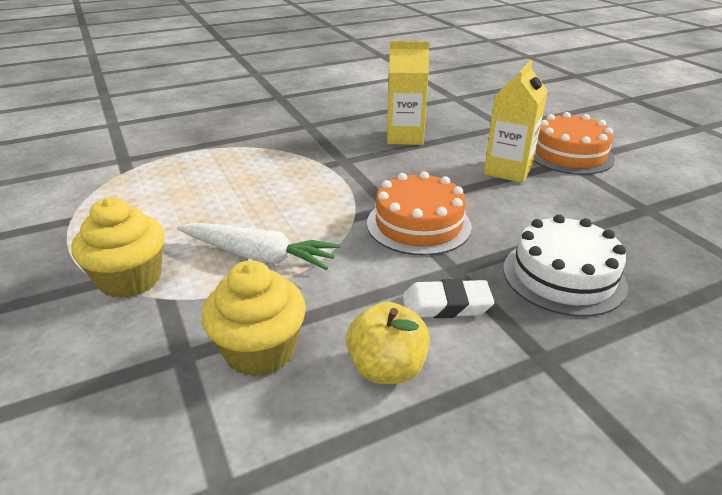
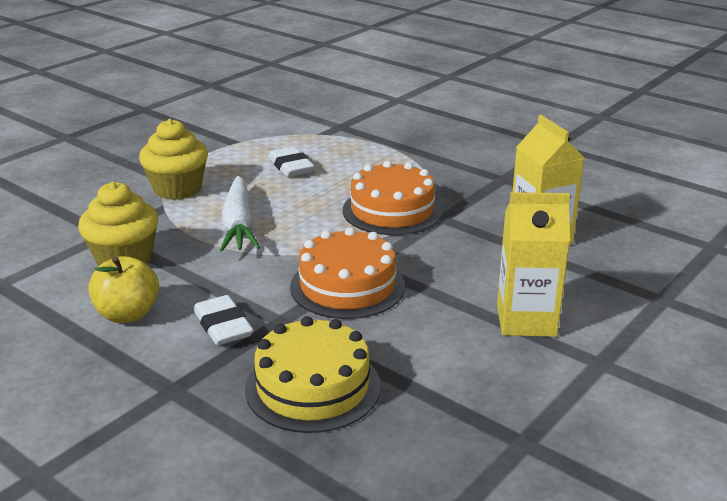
camera: 65 degrees right, 5 degrees down
(171, 201) = (291, 167): none -> white eraser
(563, 276) = (313, 387): white cake -> yellow cake
(569, 154) = (629, 362): orange cake -> orange cake (392, 210)

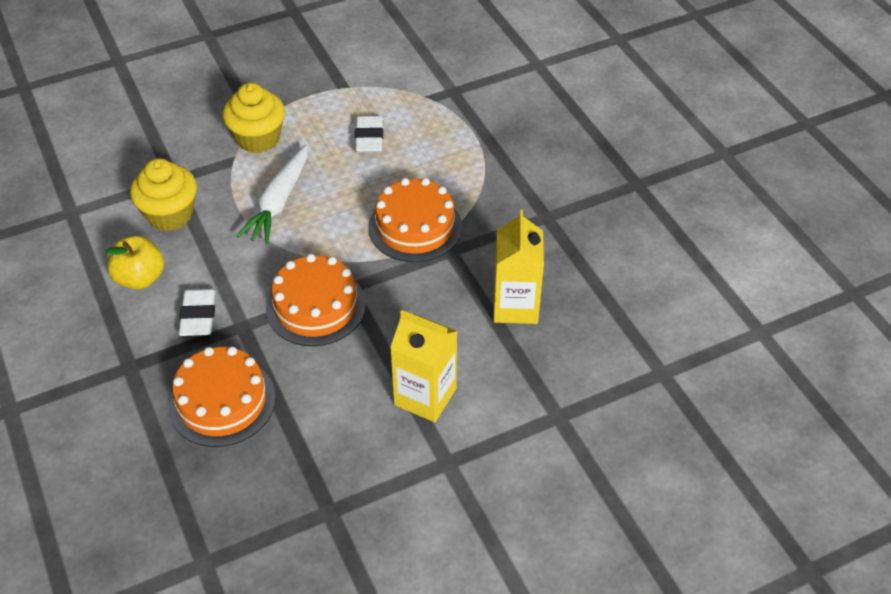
camera: 25 degrees right, 20 degrees up
(313, 387) = (222, 401): yellow cake -> orange cake

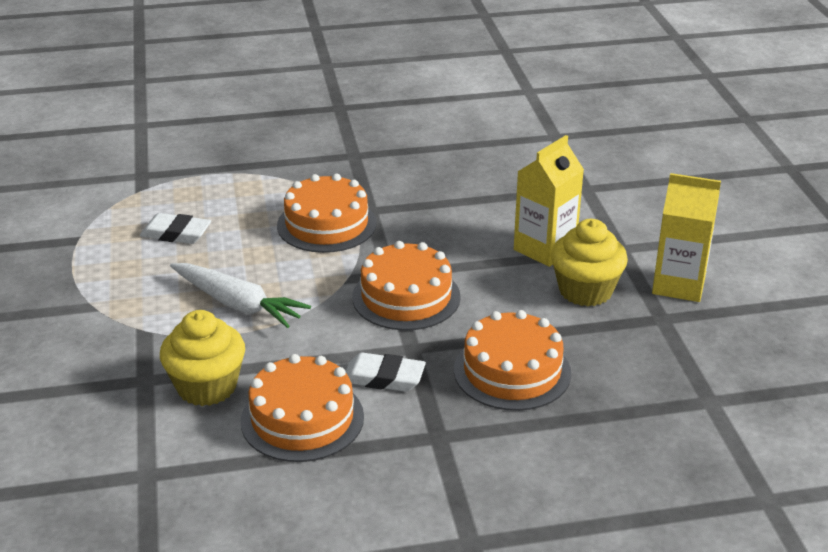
camera: 75 degrees left, 15 degrees down
(140, 278) = (302, 418): yellow apple -> orange cake
(258, 138) = (119, 308): yellow cupcake -> yellow cupcake (585, 291)
(515, 306) = (456, 187): yellow carton -> yellow carton (678, 285)

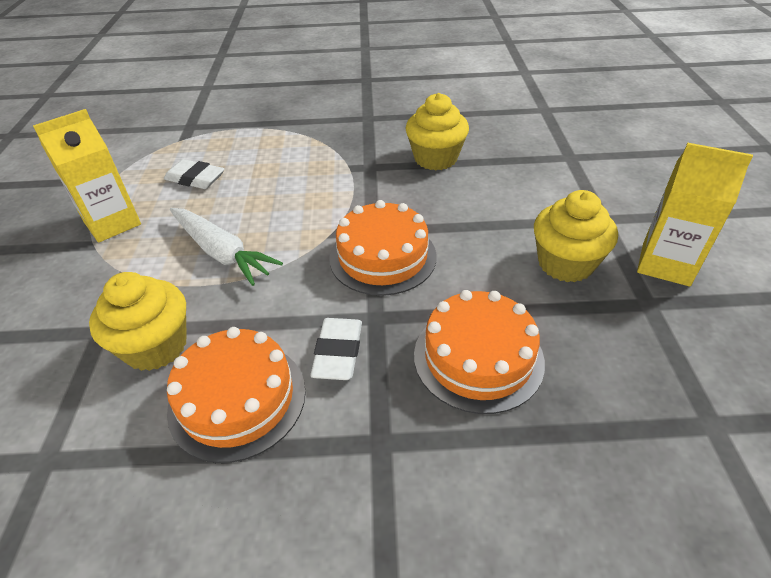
camera: 10 degrees right, 10 degrees up
(326, 224) = (327, 178): orange cake -> none
(383, 377) = (338, 352): white eraser -> white eraser turned 75 degrees clockwise
(441, 197) = (435, 158): none -> yellow cupcake
(544, 249) = (527, 214): yellow carton -> yellow carton (112, 223)

